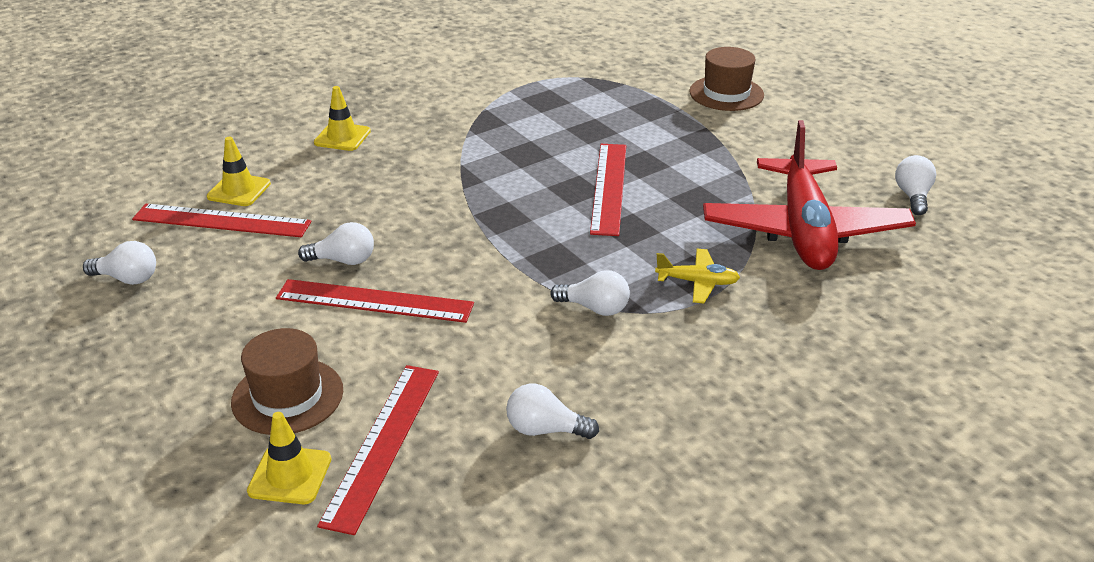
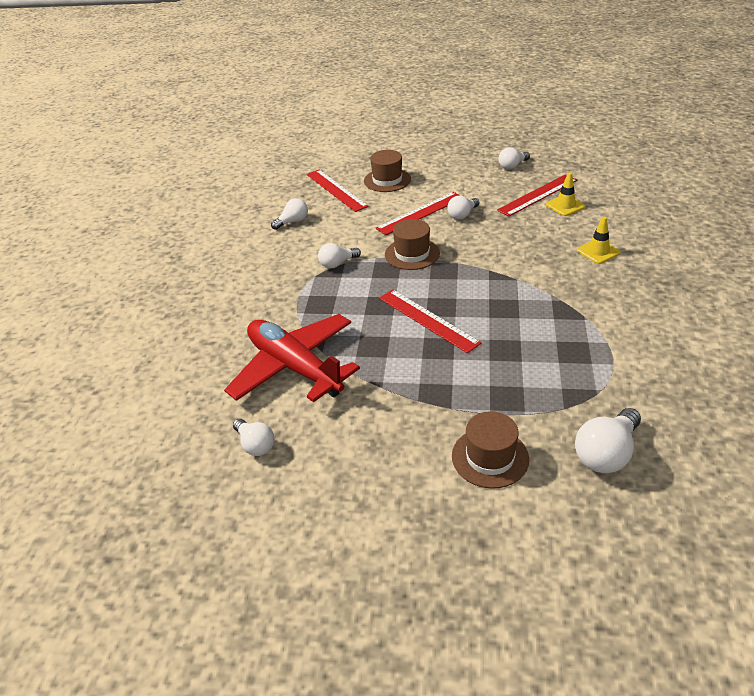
camera: 135 degrees right, 5 degrees up
(290, 475) = (347, 171): yellow traffic cone -> none
(494, 257) = (412, 254): none -> brown hat
(647, 57) = (606, 453): none -> white light bulb
(697, 282) = (311, 302): yellow plane -> none

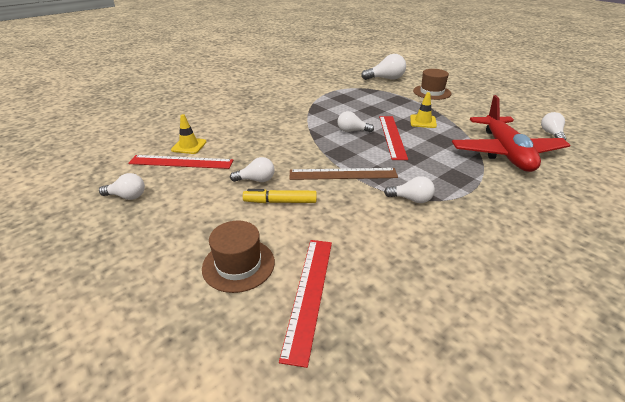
camera: 140 degrees left, 5 degrees down
(293, 222) = (412, 277): white light bulb -> white light bulb (352, 131)
(412, 254) = (343, 174): brown hat -> brown ruler
(420, 213) = (280, 202): red ruler -> yellow marker
(598, 251) = (241, 118): yellow traffic cone -> yellow traffic cone (423, 121)

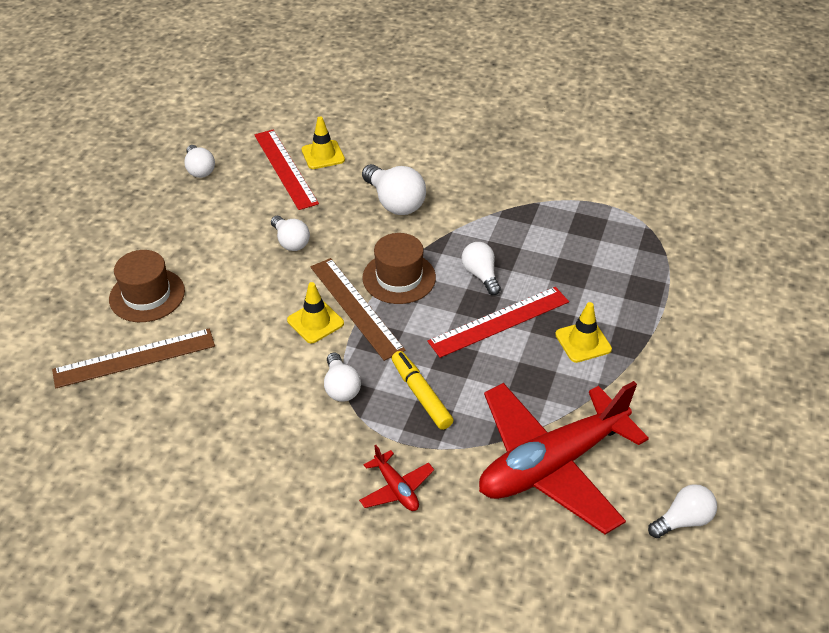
camera: 60 degrees right, 10 degrees up
(280, 202) = (261, 279): yellow marker -> yellow marker (421, 395)
(309, 294) = (134, 358): red ruler -> brown ruler
(343, 192) = (315, 322): none -> yellow traffic cone
(386, 79) = (727, 246): white light bulb -> white light bulb (394, 202)
(432, 92) = (724, 322): brown hat -> brown hat (399, 278)
(509, 204) = (396, 488): none -> red plane

